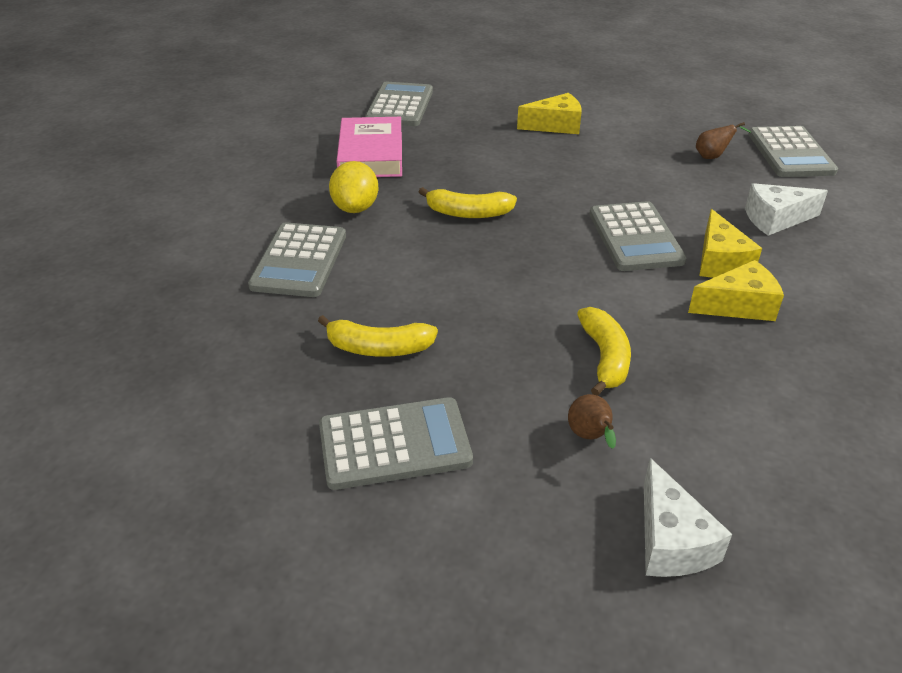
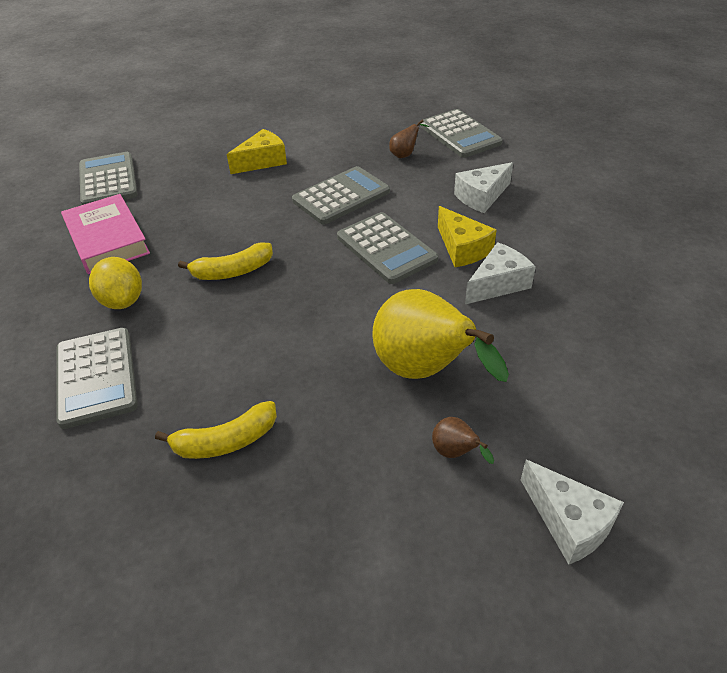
camera: 25 degrees left, 5 degrees up
(394, 444) = (295, 536): grey calculator -> grey calculator (341, 196)
(605, 358) = (425, 372): yellow banana -> yellow pear
(738, 306) = (498, 284): yellow cheese -> white cheese

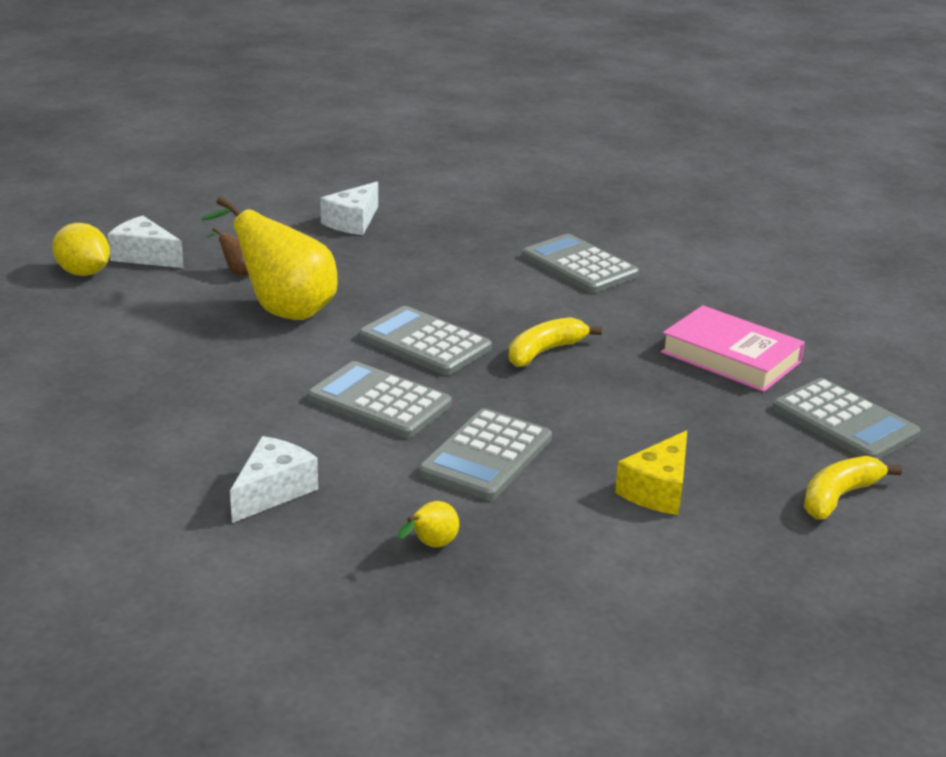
camera: 155 degrees right, 15 degrees down
(122, 301) = (630, 312): yellow lemon -> yellow lemon (83, 273)
(226, 441) = (429, 252): yellow banana -> yellow banana (838, 497)
(405, 154) = (431, 546): brown pear -> yellow pear
(460, 134) = (349, 610): grey calculator -> grey calculator (425, 343)
(462, 248) = (280, 417): yellow cheese -> none
(498, 284) = (225, 387): white cheese -> white cheese (353, 222)

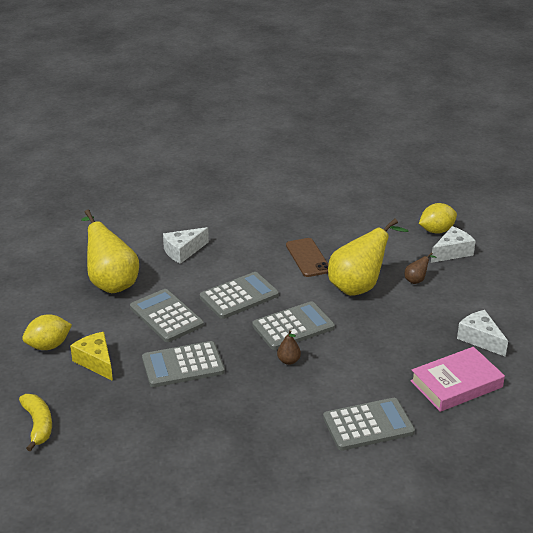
camera: 115 degrees right, 5 degrees up
(224, 363) = (308, 258): none -> brown phone
(273, 491) = (183, 251): white cheese -> white cheese turned 90 degrees clockwise
(431, 546) = (111, 282): yellow pear -> yellow pear, size x2.41
(506, 332) = (288, 361): none -> brown pear
(544, 351) = (257, 369): yellow banana -> none
(666, 554) = (49, 346): none -> yellow lemon
(730, 357) = (203, 448): pink book -> pink book (456, 384)
(844, 422) = (99, 465): grey calculator -> grey calculator (183, 365)

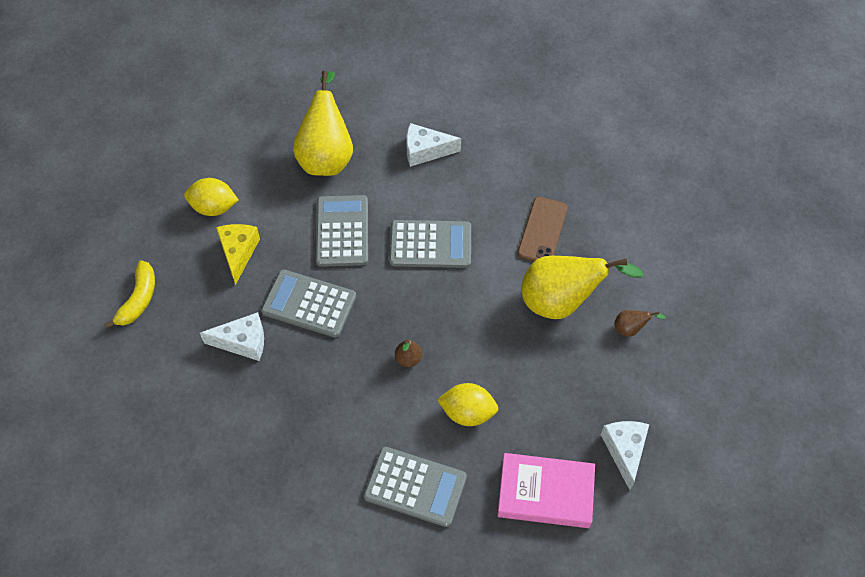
camera: 35 degrees right, 25 degrees up
(293, 327) = (449, 317): grey calculator -> none
(436, 231) = (718, 269): yellow lemon -> yellow lemon (467, 412)
(452, 252) = (707, 311): white cheese -> white cheese (243, 342)

